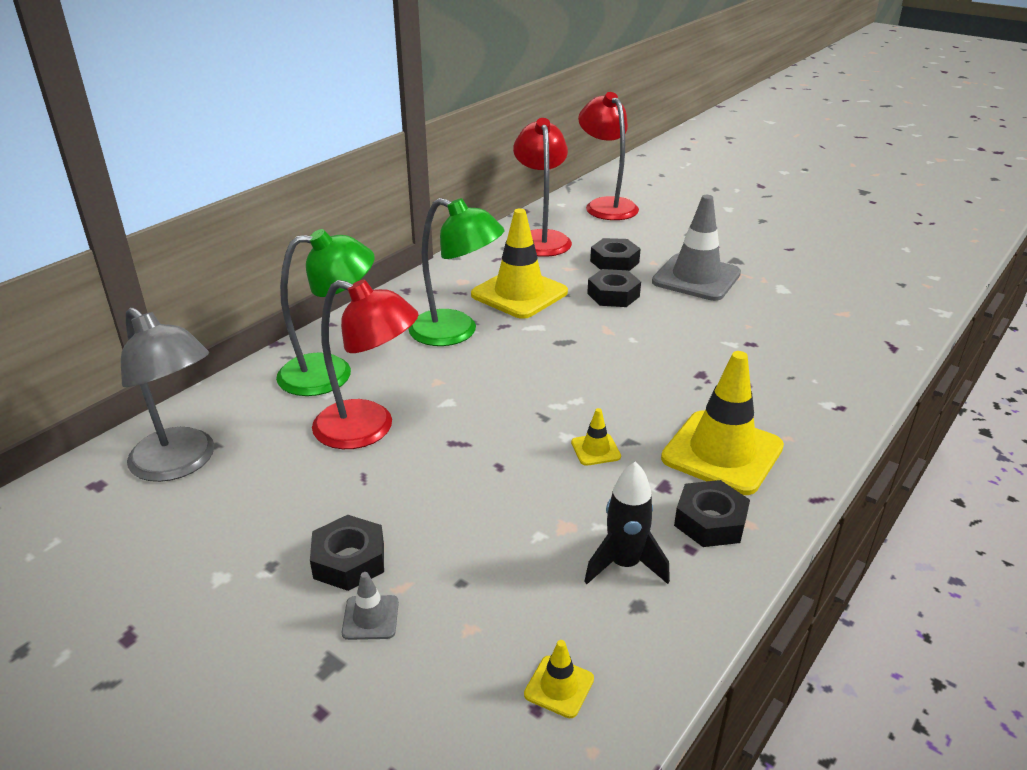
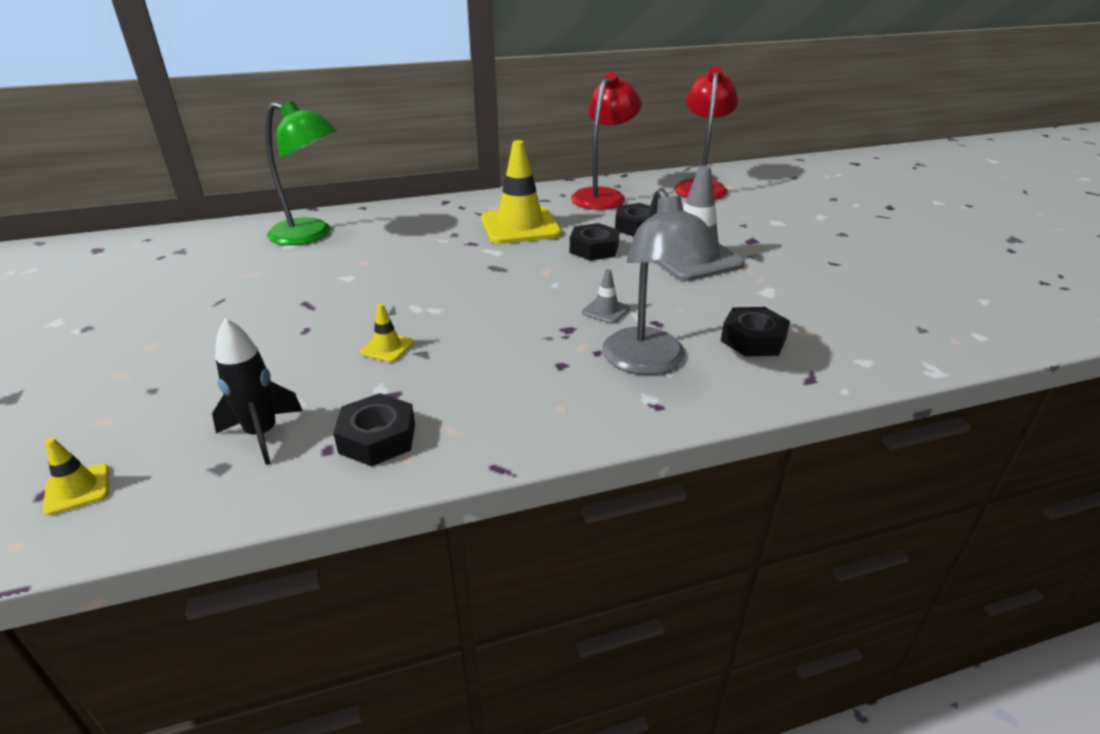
camera: 35 degrees right, 0 degrees up
(181, 463) = (149, 254): grey lamp -> grey lamp (649, 362)
(349, 560) = (124, 345): black nut -> black nut (753, 340)
(368, 429) = (272, 275): red lamp -> none
(370, 618) = (72, 383): grey traffic cone -> grey traffic cone (606, 311)
(456, 332) = (430, 237): green lamp -> none
(722, 452) = (480, 393): yellow traffic cone -> none

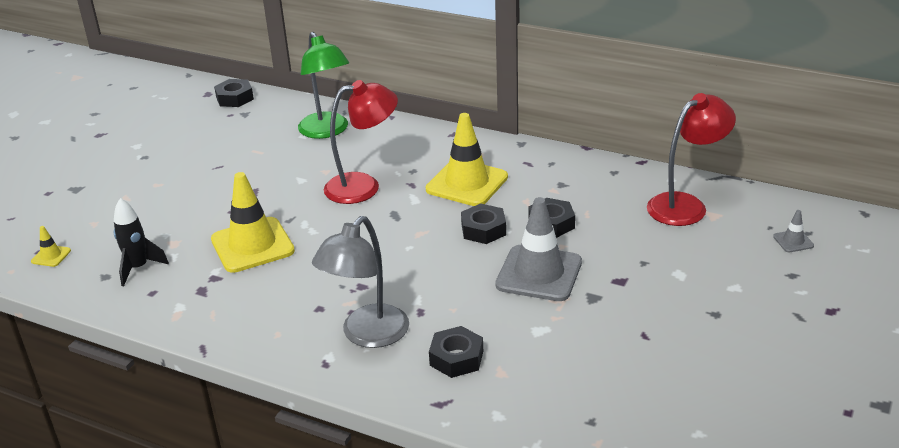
camera: 45 degrees right, 0 degrees up
(377, 438) = (177, 299): black nut -> black nut (234, 98)
(387, 347) = (252, 245): yellow traffic cone -> yellow traffic cone, size x2.33
(603, 196) = (581, 179): red lamp -> red lamp (363, 186)
(606, 311) = (405, 285): grey traffic cone -> grey traffic cone (793, 241)

